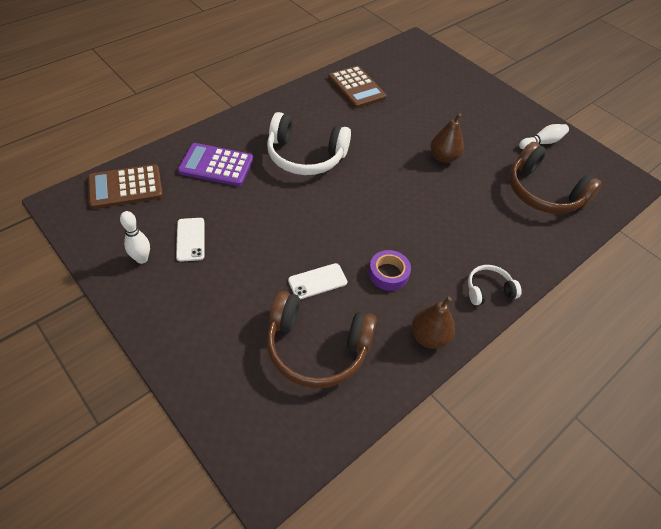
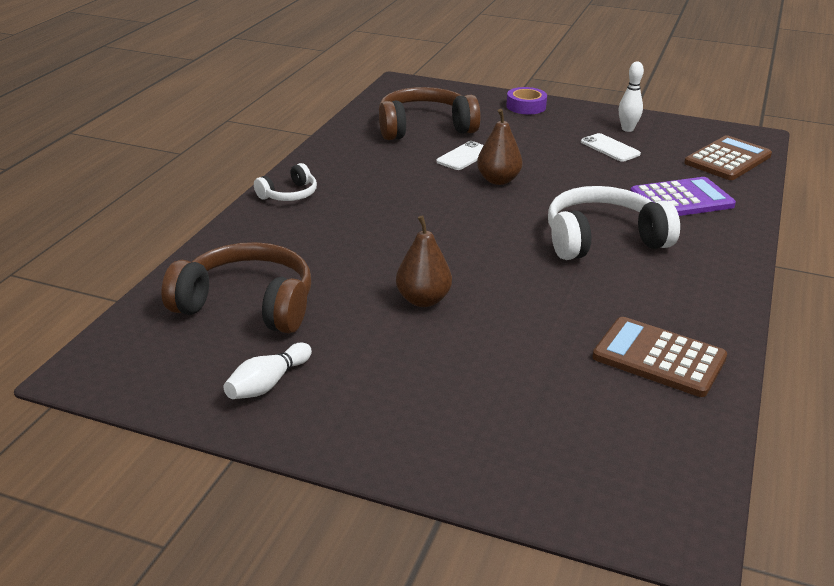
camera: 155 degrees right, 20 degrees down
(388, 274) = (402, 178): purple tape -> purple tape (526, 106)
(429, 337) = (333, 154): brown pear -> brown pear (498, 180)

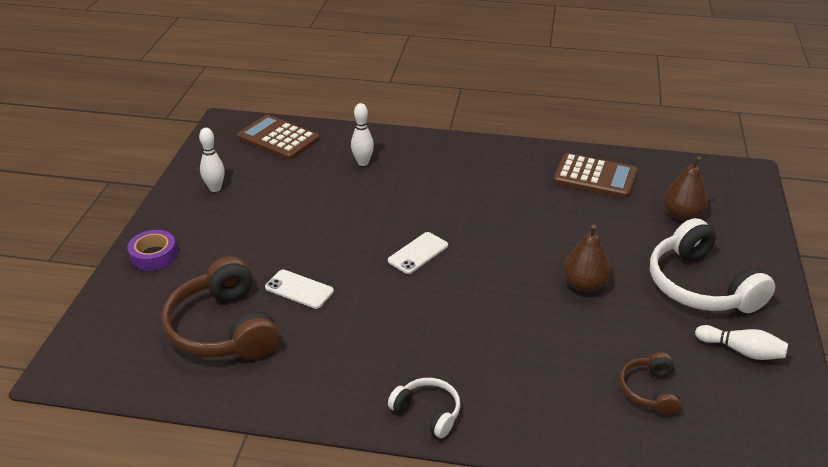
camera: 100 degrees left, 5 degrees up
(247, 304) = (649, 391): brown headphones -> brown headphones, size x0.52
(498, 180) = (351, 262): brown pear -> brown pear (682, 215)
(603, 239) = (446, 200): white headphones -> white headphones (700, 286)
(610, 148) = (263, 198): white phone -> white phone (418, 253)
(659, 358) = (595, 177): brown calculator -> brown calculator turned 90 degrees counterclockwise
(681, 199) = (363, 162): purple calculator -> white bowling pin

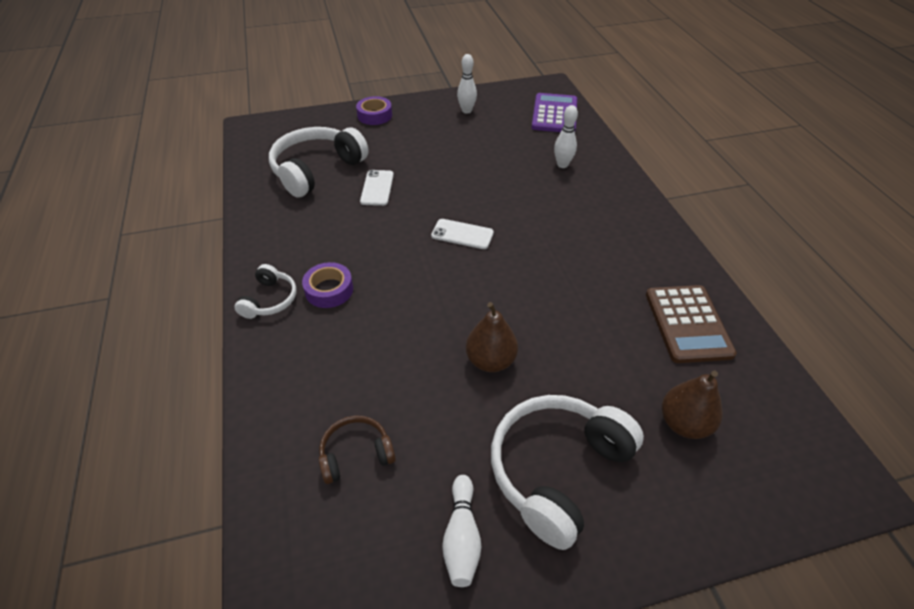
camera: 65 degrees right, 10 degrees up
(223, 328) = (316, 170): brown headphones -> white headphones
(278, 138) = (554, 114): brown calculator -> purple calculator
(440, 363) = (329, 290): none -> purple tape

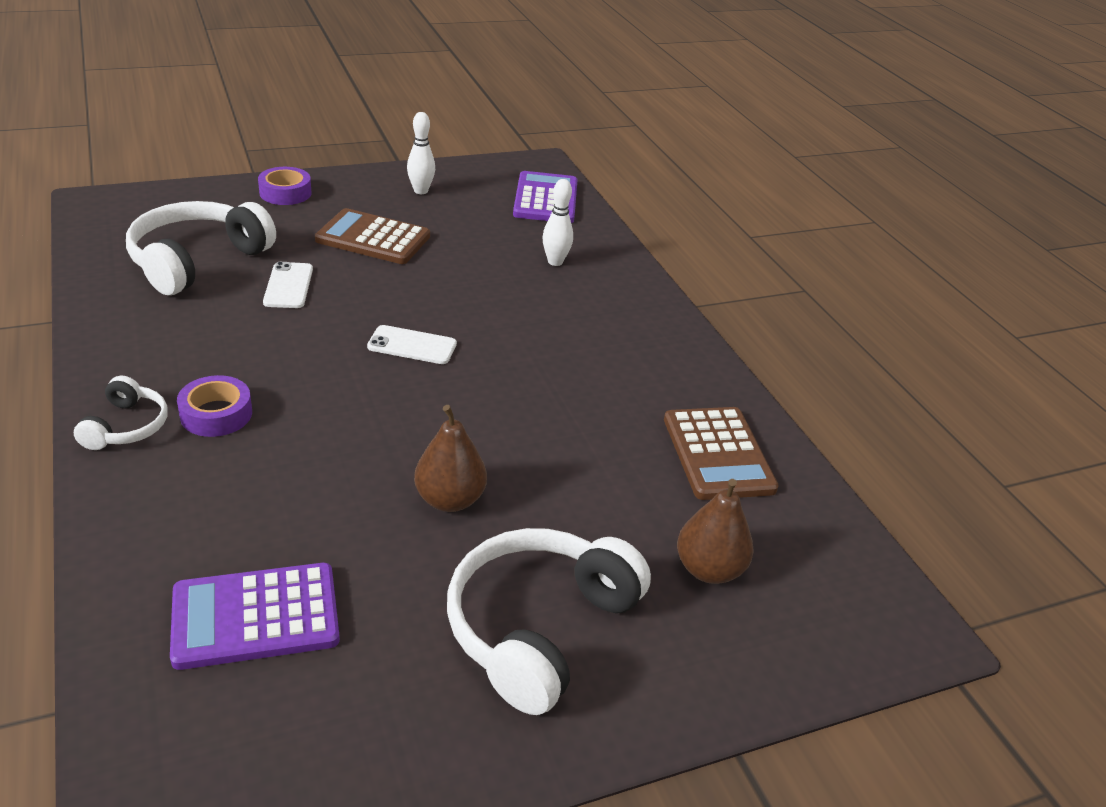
camera: 10 degrees left, 10 degrees down
(356, 454) = (255, 616): brown headphones -> purple calculator
(434, 149) = (373, 238): none -> brown calculator
(462, 537) = (406, 711): white bowling pin -> none

